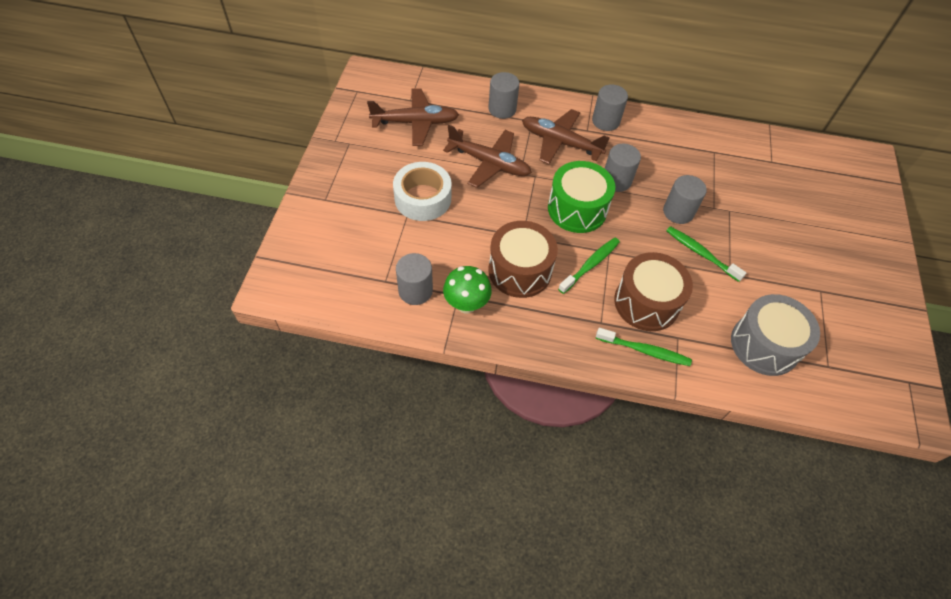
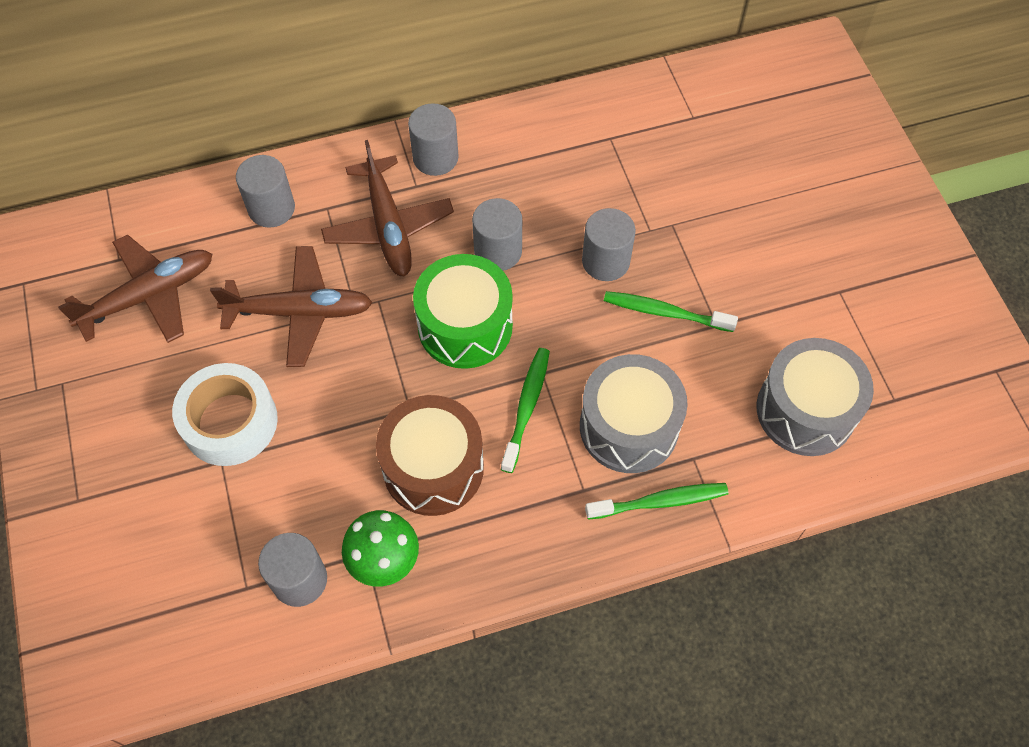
camera: 25 degrees left, 5 degrees up
(561, 142) = (388, 226): brown plane -> brown plane turned 105 degrees counterclockwise
(646, 302) = (629, 427): brown drum -> grey drum

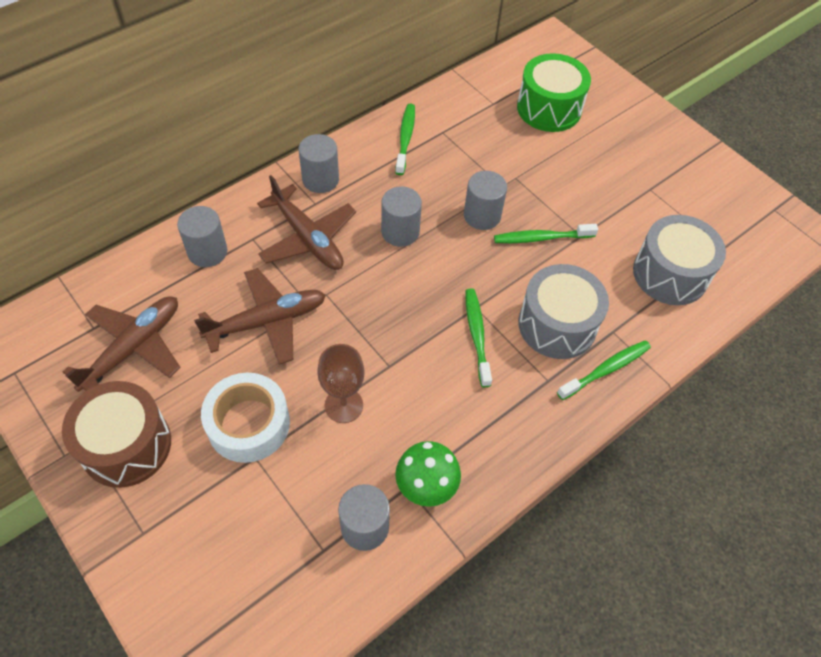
camera: 25 degrees left, 5 degrees down
(339, 437) = (344, 405): none -> brown goblet
(433, 467) = (429, 403): brown drum -> brown drum (126, 445)
(465, 326) = (402, 292): green drum -> green drum (549, 108)
(560, 134) = (405, 139): none -> green toothbrush

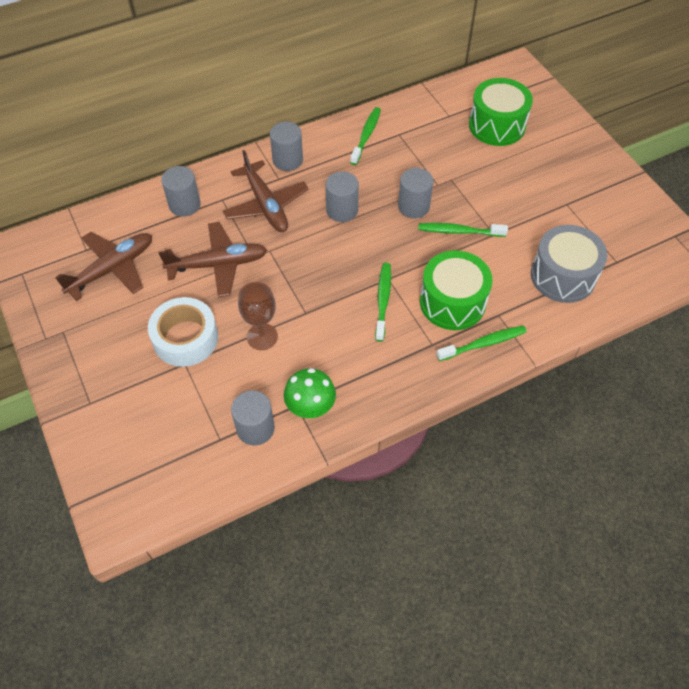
camera: 15 degrees right, 0 degrees up
(126, 445) = (91, 339): brown drum -> none
(557, 324) = (452, 302): grey drum -> green drum

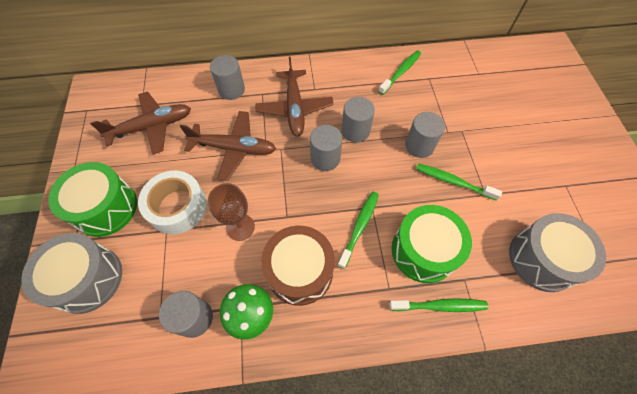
camera: 20 degrees right, 5 degrees up
(125, 432) = (88, 279): none -> grey drum
(287, 160) = (328, 75): grey cylinder -> grey cylinder (325, 158)
(341, 357) = (300, 271): none -> brown drum
(497, 125) = (519, 93): green drum -> green drum (106, 208)

